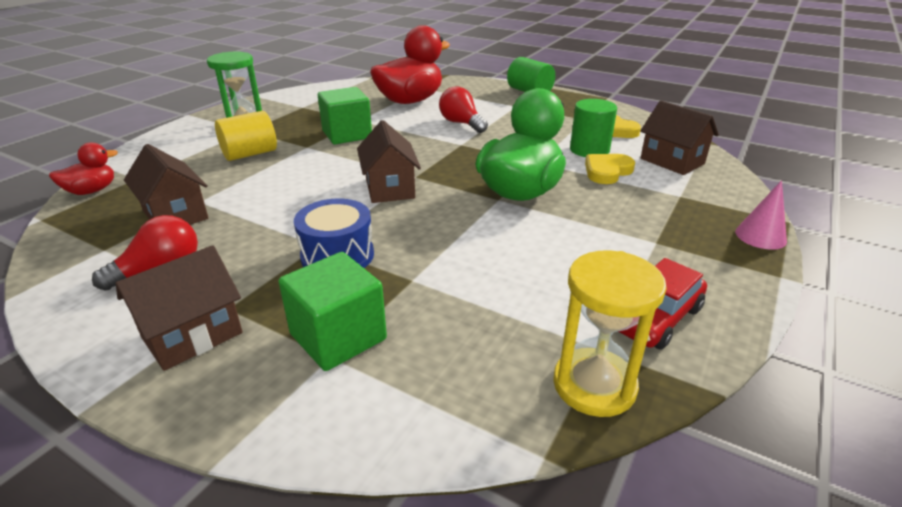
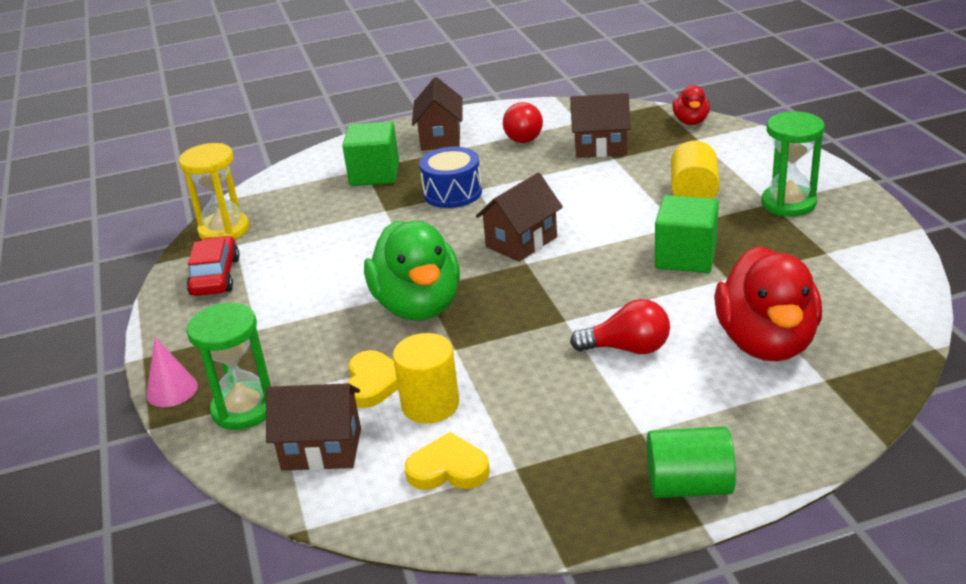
camera: 135 degrees right, 0 degrees up
(389, 188) = (521, 242): brown house -> brown house turned 75 degrees counterclockwise
(589, 150) = (430, 404): green cylinder -> yellow cylinder
(707, 199) = (244, 408): none -> green hourglass

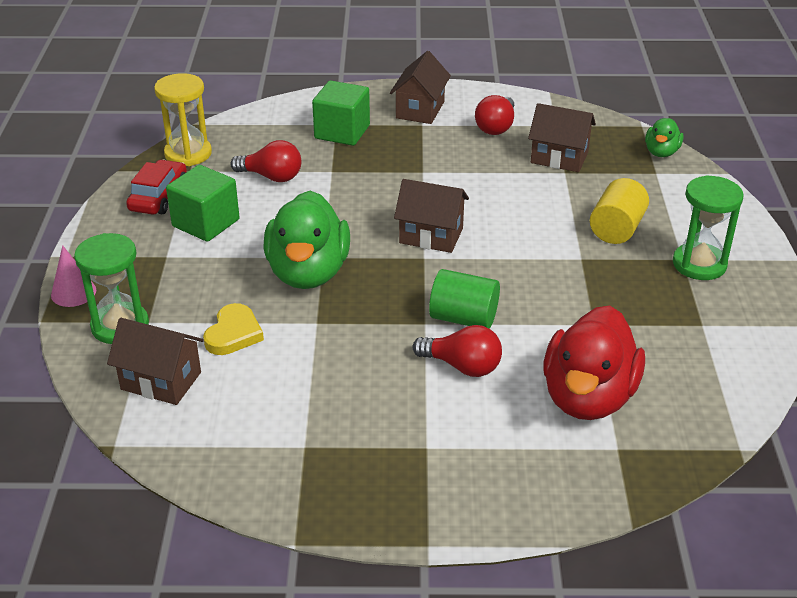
camera: 15 degrees right, 5 degrees up
(326, 230) = (271, 177): none -> red light bulb
(430, 404) = (268, 368): yellow cylinder -> none
(448, 469) = (250, 430): yellow heart -> none
(452, 193) = (399, 169): blue drum -> none
(521, 242) = (431, 235): brown house -> brown house turned 45 degrees clockwise
(686, 257) = (568, 292): green cube -> green cube (206, 223)
(689, 486) = (437, 508): green cylinder -> green cylinder (463, 318)
(691, 121) = (661, 152): red duck -> green duck

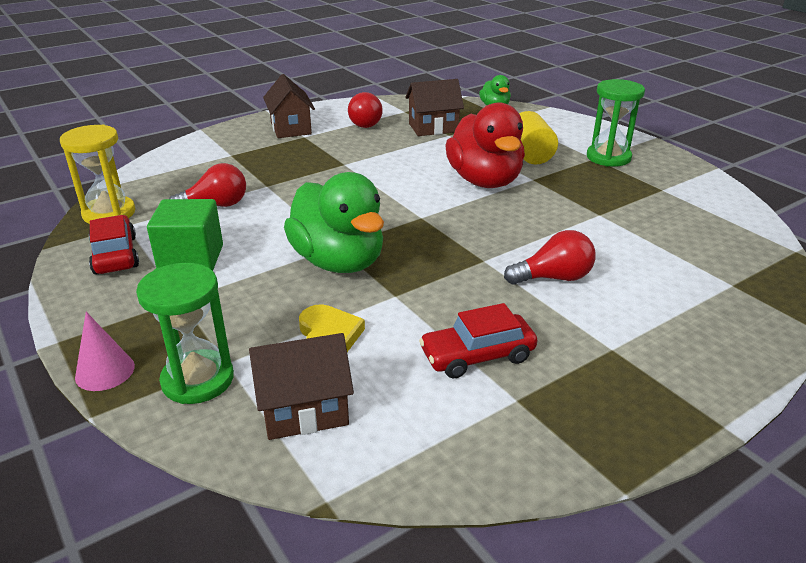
camera: 35 degrees left, 5 degrees down
(318, 401) = (477, 356): none -> red car
(342, 132) = (243, 158): green cube -> none
(431, 235) = (407, 201): brown house -> none
(463, 318) = (507, 245): green cylinder -> none
(588, 397) = (665, 260): red duck -> red duck (484, 181)

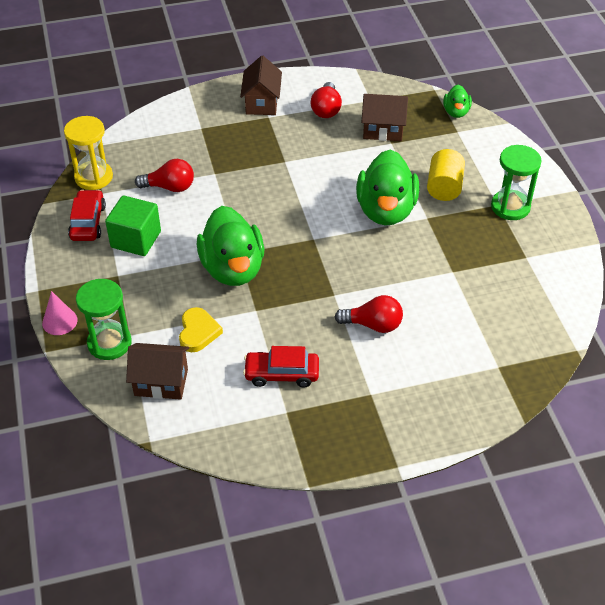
camera: 20 degrees right, 15 degrees up
(484, 181) = (386, 210): red duck -> green duck

